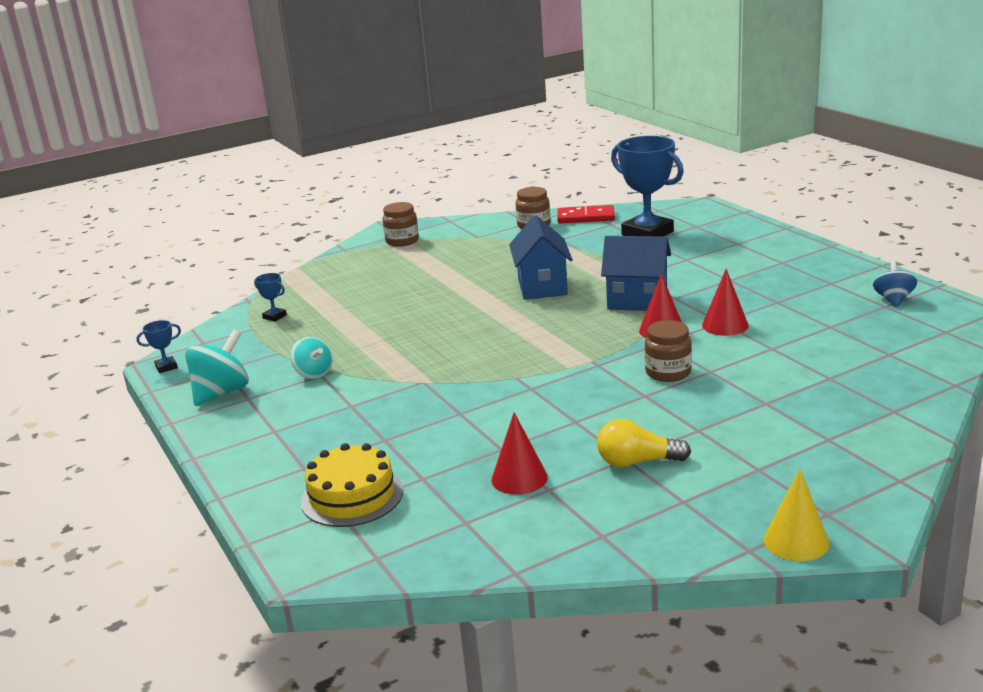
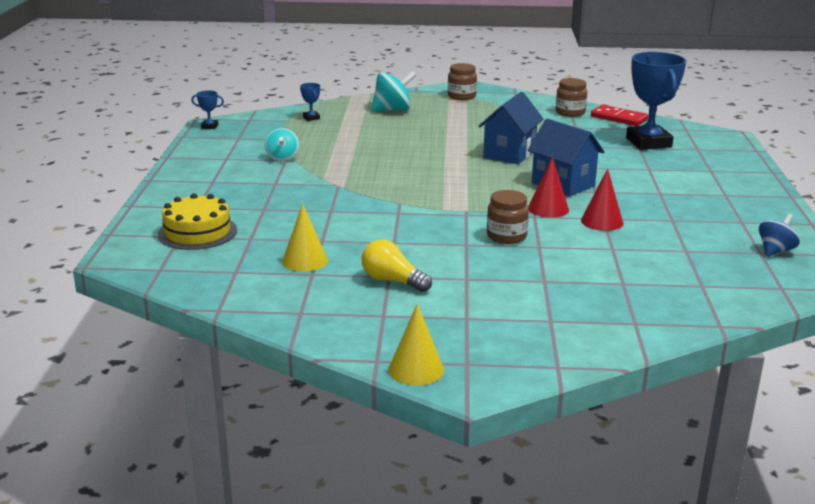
camera: 30 degrees right, 0 degrees up
(221, 392) = (217, 150): turquoise spinning top -> turquoise spinning top (393, 110)
(519, 478) = (305, 260): red cone -> yellow cone

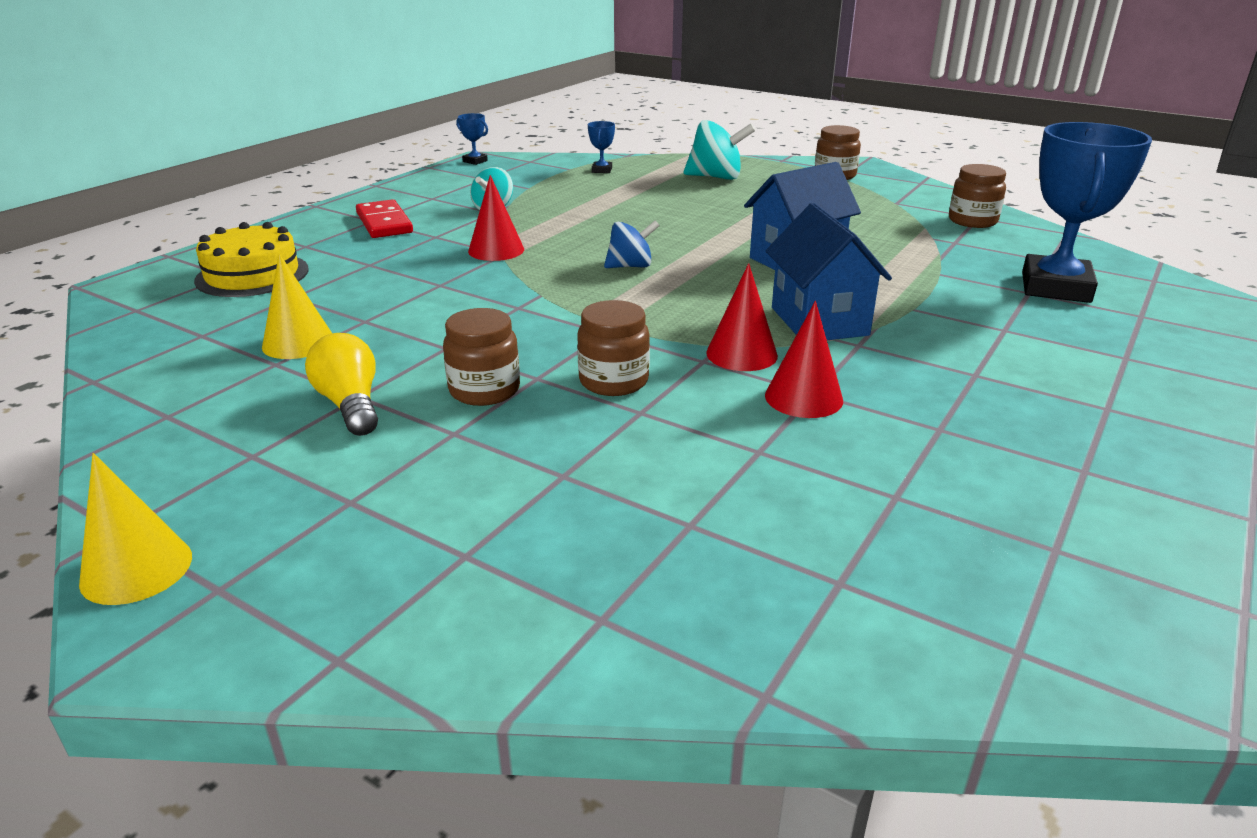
camera: 30 degrees right, 5 degrees up
(330, 183) = (496, 250): none -> red cone
(450, 256) = (484, 390): none -> brown jar
(618, 118) = (1046, 242): red domino -> red domino (384, 223)
(775, 251) = (1096, 556): blue spinning top -> blue spinning top (631, 266)

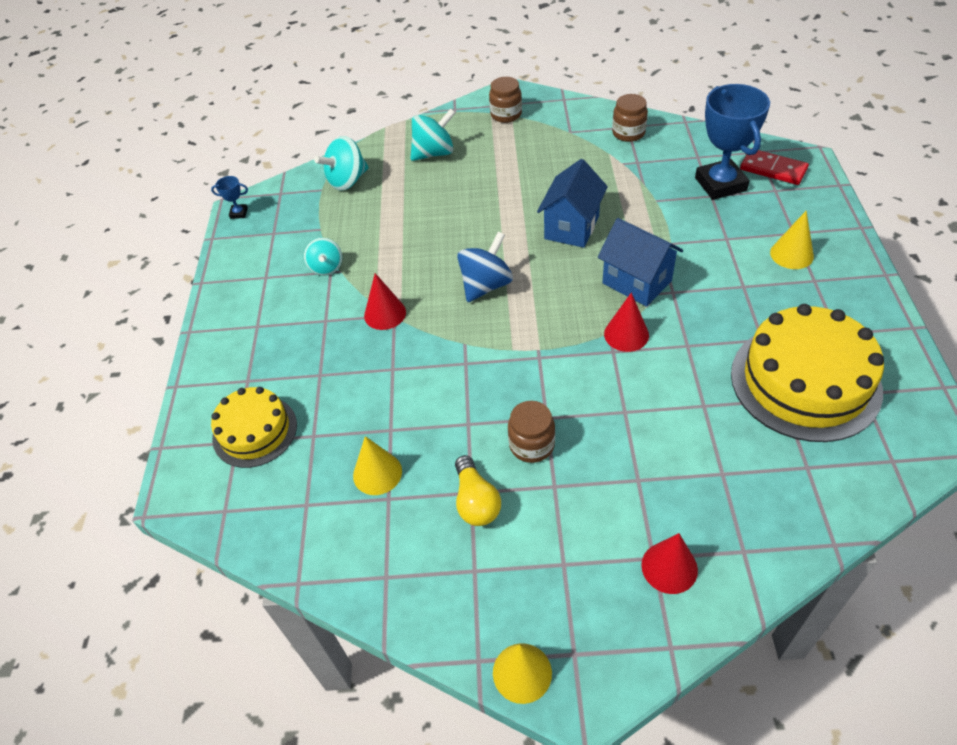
camera: 30 degrees left, 20 degrees up
(350, 405) = (476, 501): yellow light bulb -> yellow light bulb turned 135 degrees counterclockwise
(384, 223) = (270, 325): red domino -> red domino (773, 169)
(602, 170) = (347, 181): blue trophy -> turquoise spinning top
(613, 381) = (587, 396): brown jar -> none
(631, 266) = (486, 285): blue spinning top -> blue spinning top, size x1.54
(803, 397) = (687, 352): red cone -> red cone (669, 567)
(959, 494) = (805, 381): none -> yellow cake
(1096, 373) = (791, 254): none -> yellow cone

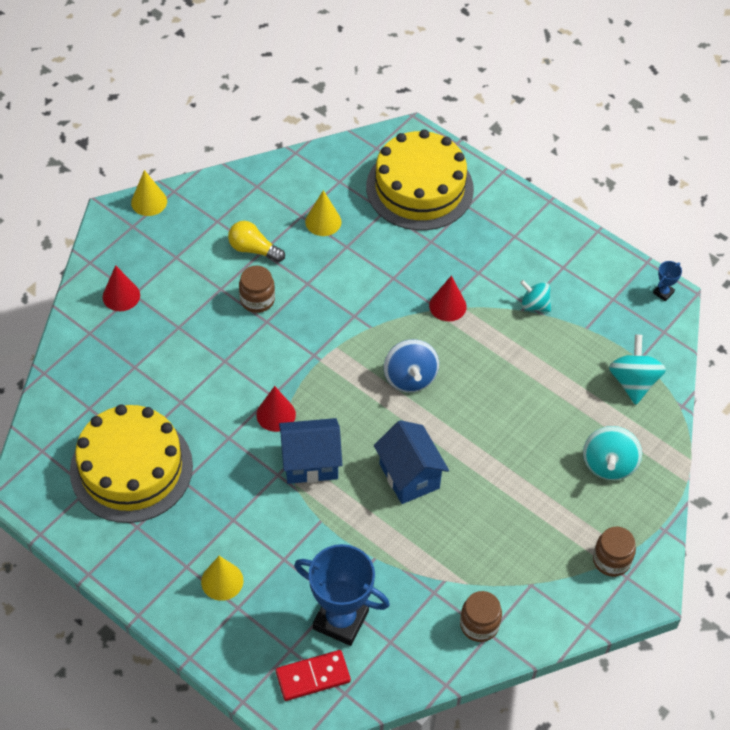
camera: 125 degrees right, 5 degrees up
(255, 431) = (419, 188): yellow cake -> yellow cake, size x1.68

